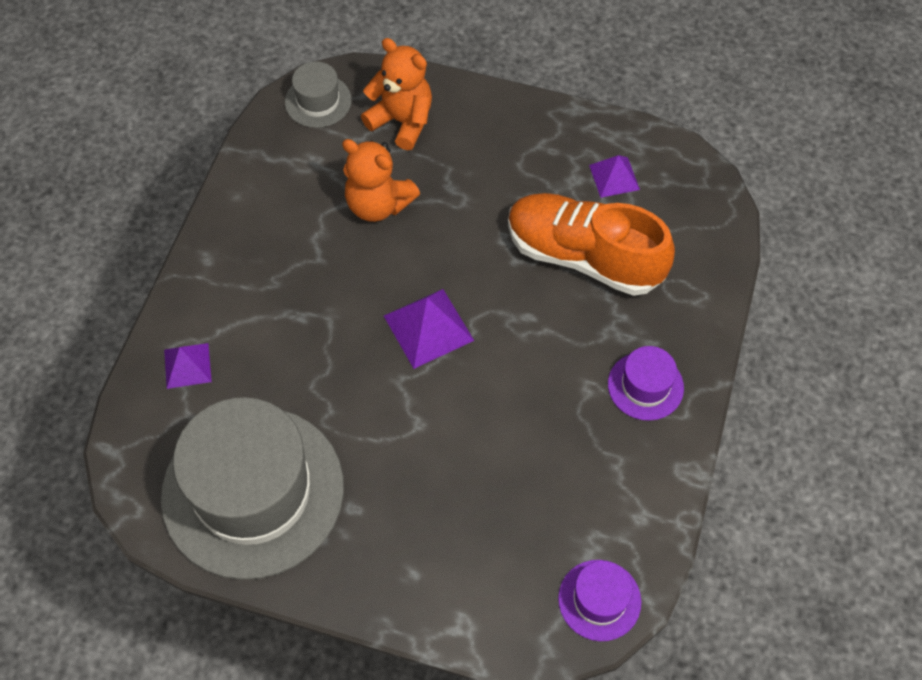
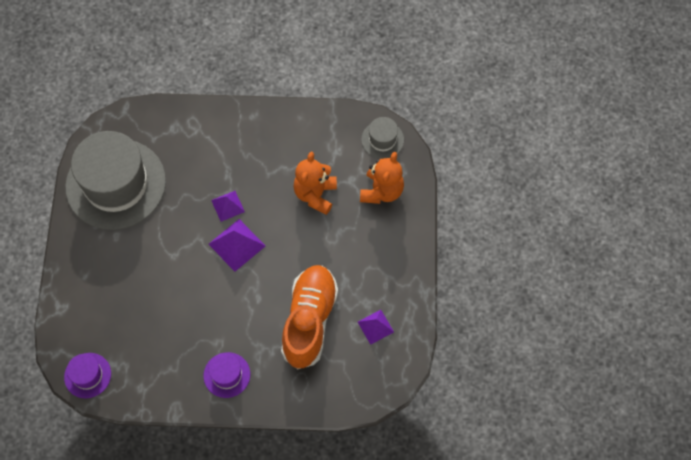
camera: 75 degrees right, 5 degrees up
(187, 365) = (183, 128): purple pyramid -> purple pyramid (228, 206)

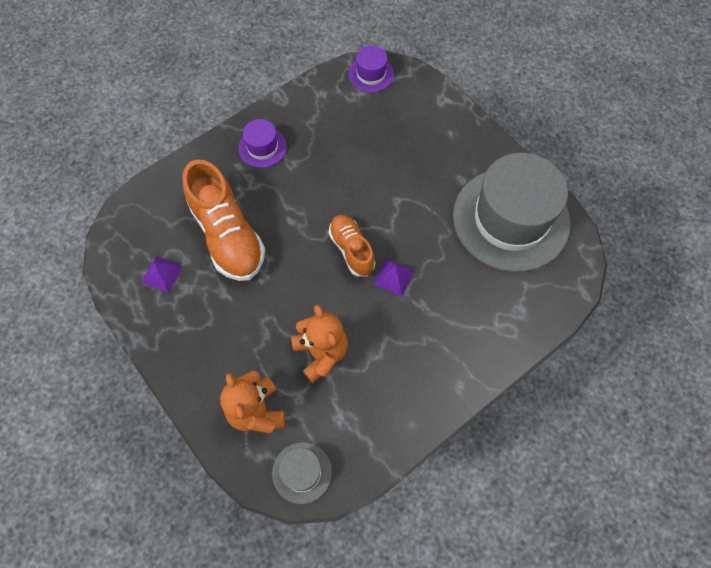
camera: 140 degrees right, 0 degrees up
(237, 244) = (351, 250): purple pyramid -> orange shoe

